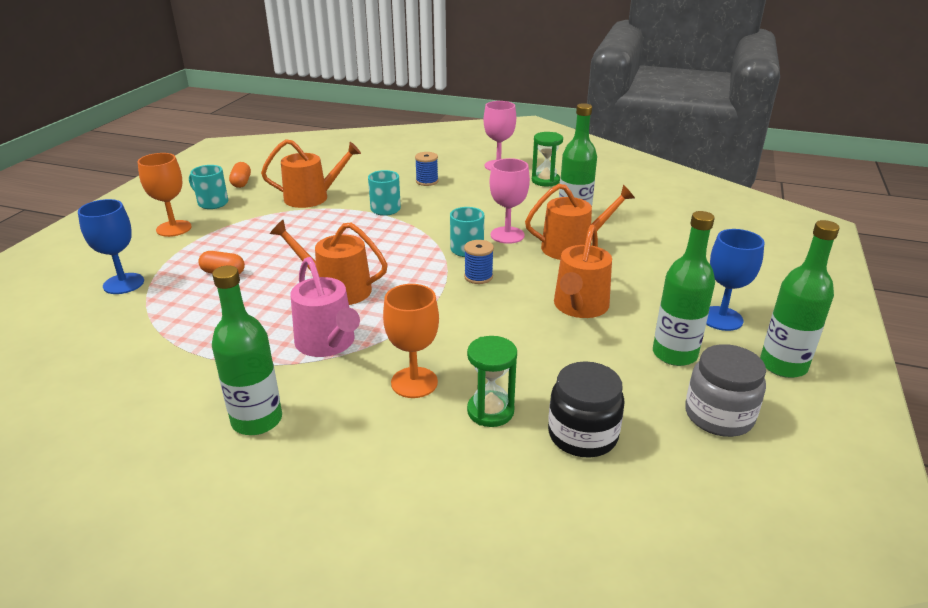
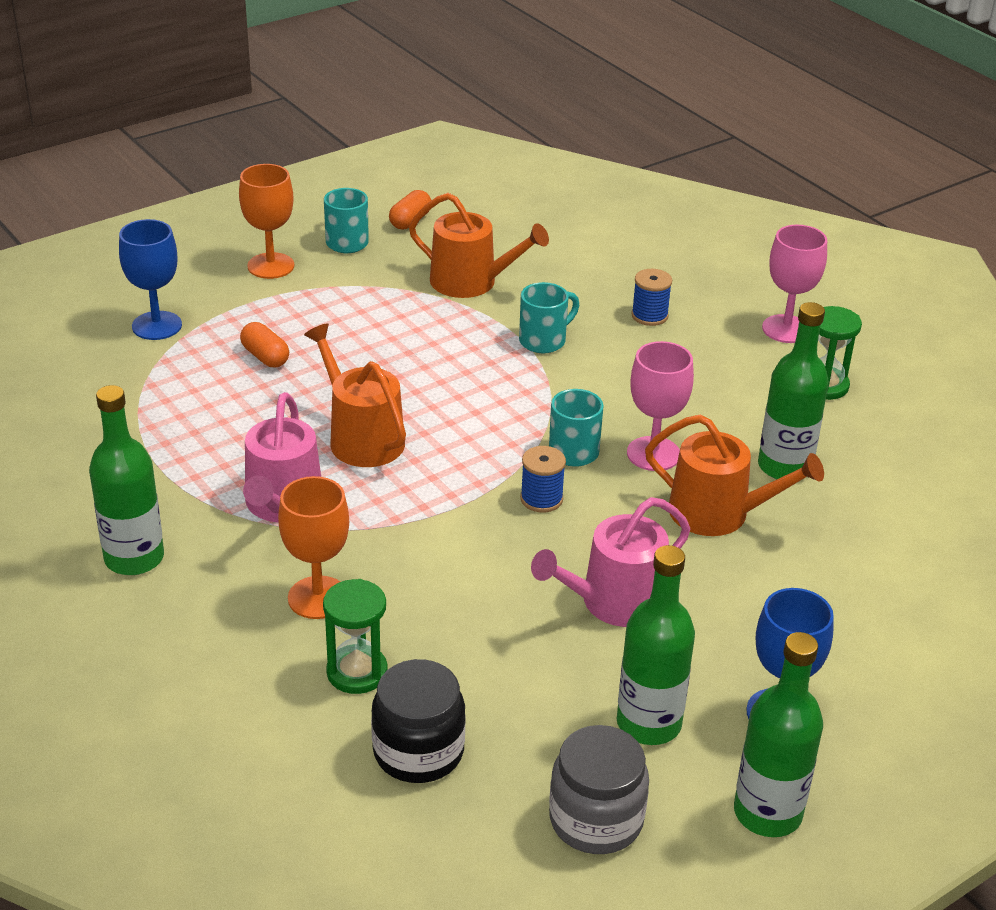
camera: 35 degrees right, 5 degrees up
(579, 307) = (614, 602): orange watering can -> pink watering can

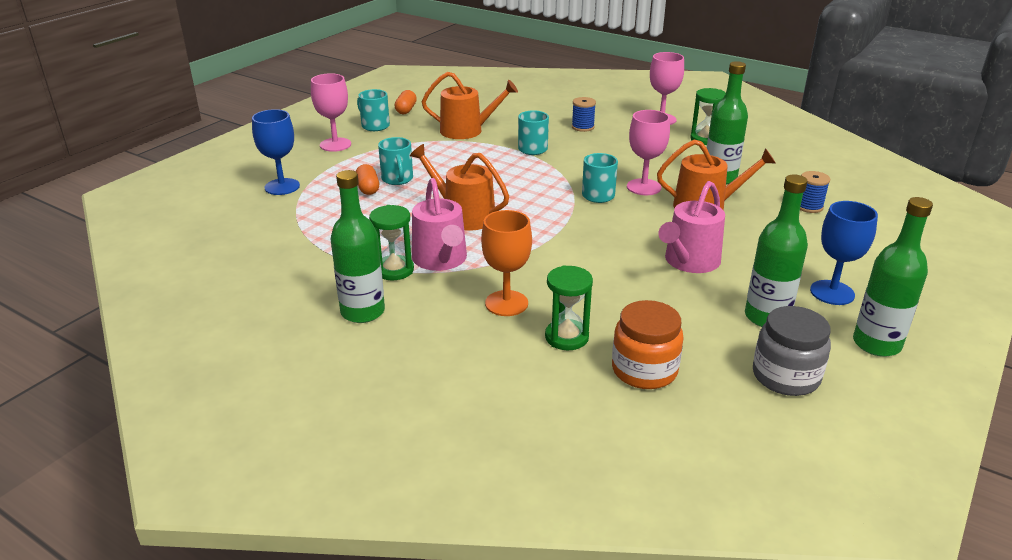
camera: 20 degrees left, 5 degrees down
(213, 504) = (394, 270): none -> green hourglass
(265, 357) = (368, 188): orange capsule -> orange capsule turned 45 degrees clockwise
(271, 266) = (335, 145): orange goblet -> pink goblet
(314, 350) = (397, 179): none -> turquoise mug
(418, 751) = (644, 370): black jar -> orange jar
(541, 499) = (600, 221): blue spool -> blue spool (809, 206)

